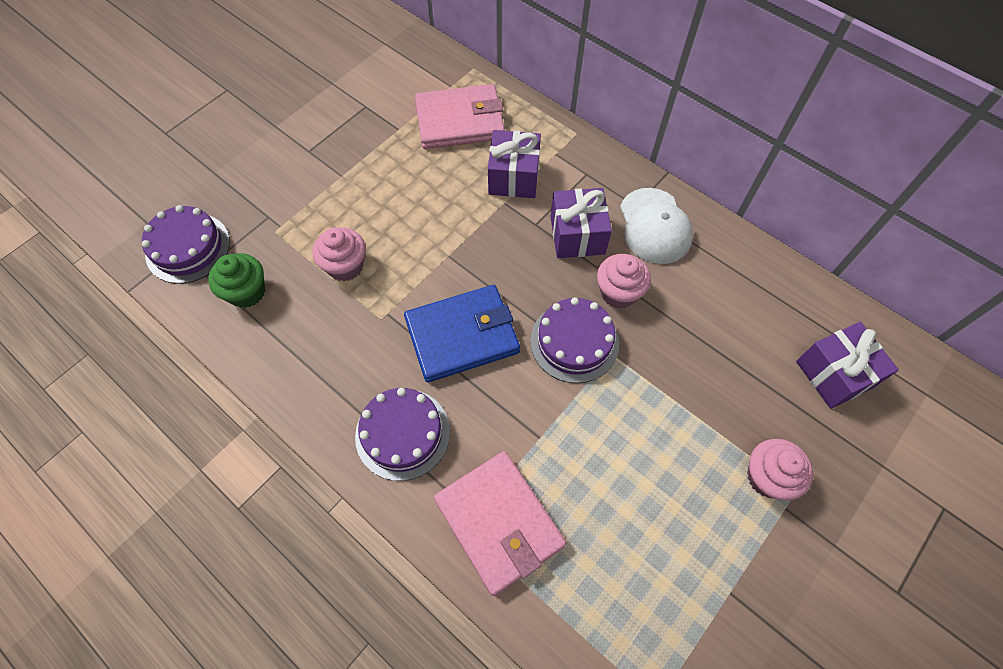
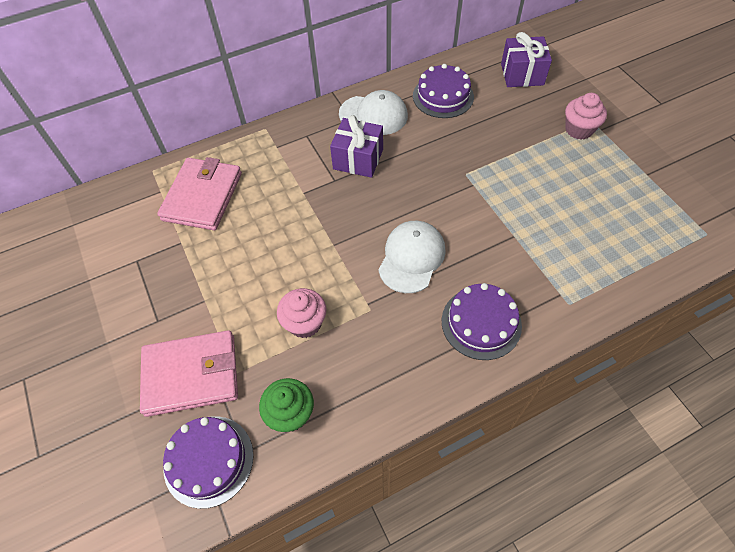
camera: 65 degrees left, 5 degrees down
(462, 336) = (411, 258): blue wallet -> white cap
(499, 522) = (571, 281): pink wallet -> pink wallet (191, 375)
(514, 177) = (283, 179): purple gift -> none
(574, 342) = (446, 191): purple cake -> purple cake (443, 96)
(618, 292) = (418, 153): pink cupcake -> none

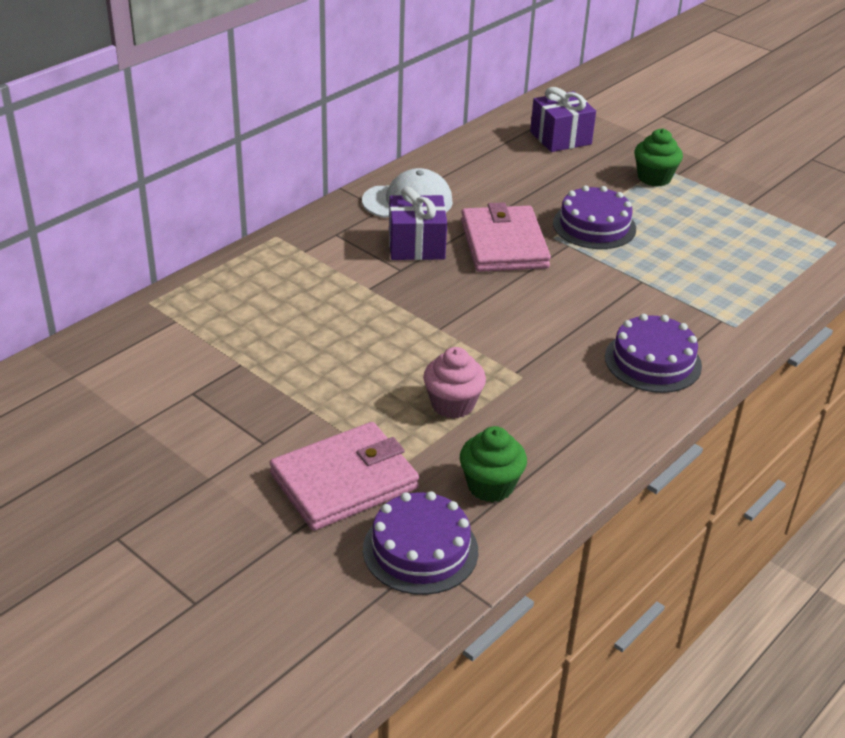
camera: 25 degrees left, 20 degrees down
(202, 196) = (238, 315): pink wallet -> pink wallet (504, 244)
(411, 258) = (539, 322): white cap -> none
(443, 96) = (481, 171): purple cake -> purple cake (594, 226)
(579, 129) = (654, 178): pink cupcake -> green cupcake

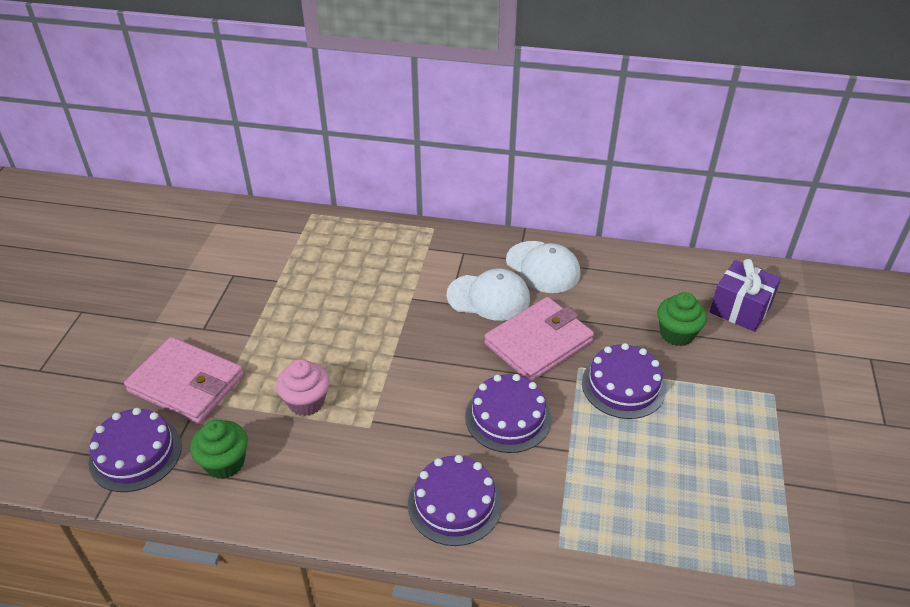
camera: 60 degrees right, 5 degrees up
(416, 245) = (488, 297): purple gift -> white cap
(579, 296) = (508, 417): none -> purple cake
(654, 178) = (749, 395): green cupcake -> green cupcake (676, 334)

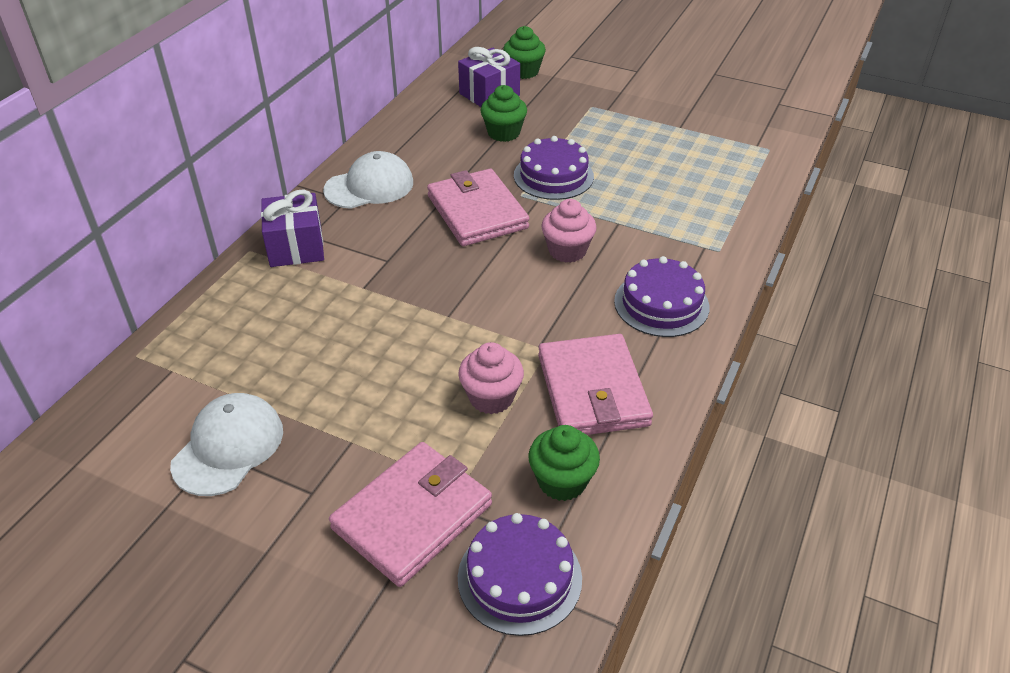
camera: 75 degrees left, 0 degrees up
(327, 466) = (592, 390): none -> pink wallet
(447, 249) = (296, 247): none -> purple gift
(488, 297) = (394, 231): white cap -> white cap (228, 447)
(508, 417) = (567, 251): purple cake -> pink cupcake
(805, 326) = (524, 71): none -> green cupcake

